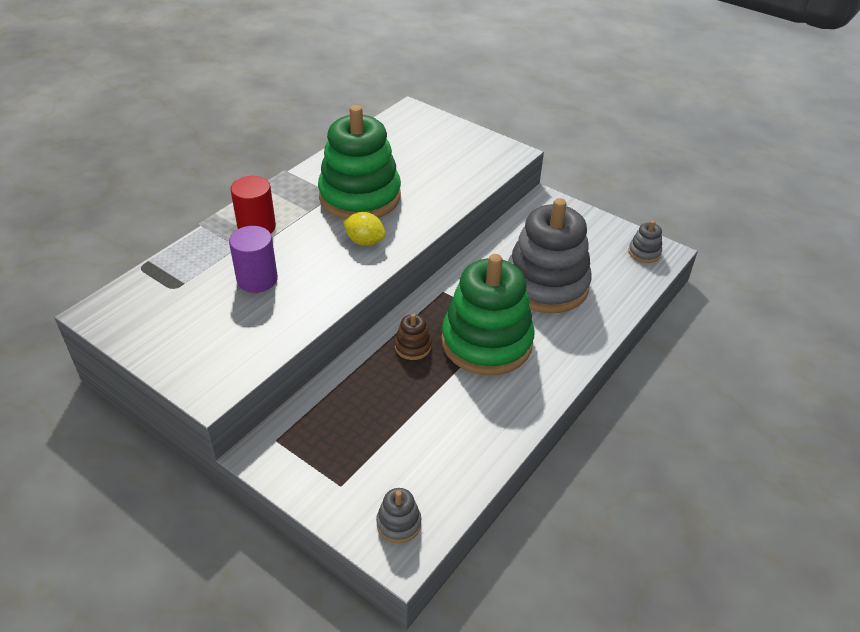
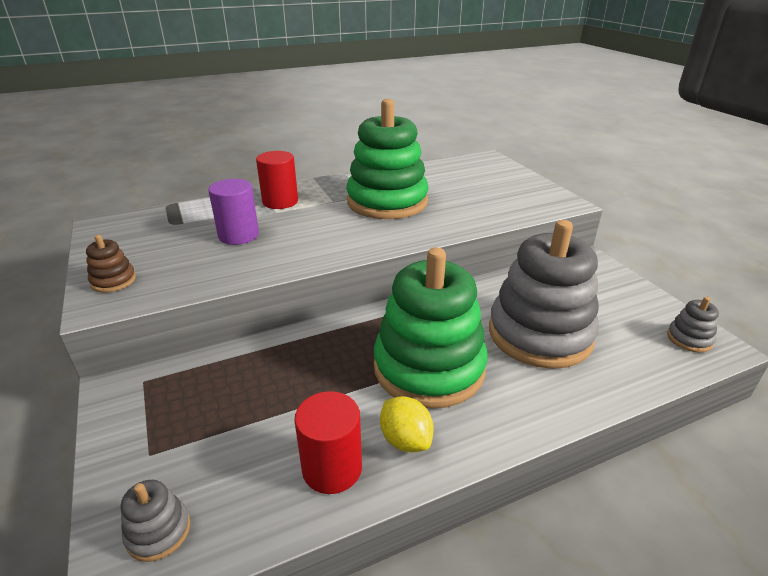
camera: 30 degrees right, 10 degrees down
(365, 241) = (358, 233): yellow lemon -> yellow lemon (405, 440)
(413, 347) = (347, 345): brown stacking toy -> brown stacking toy (113, 281)
(475, 438) = (332, 468): none -> red cylinder

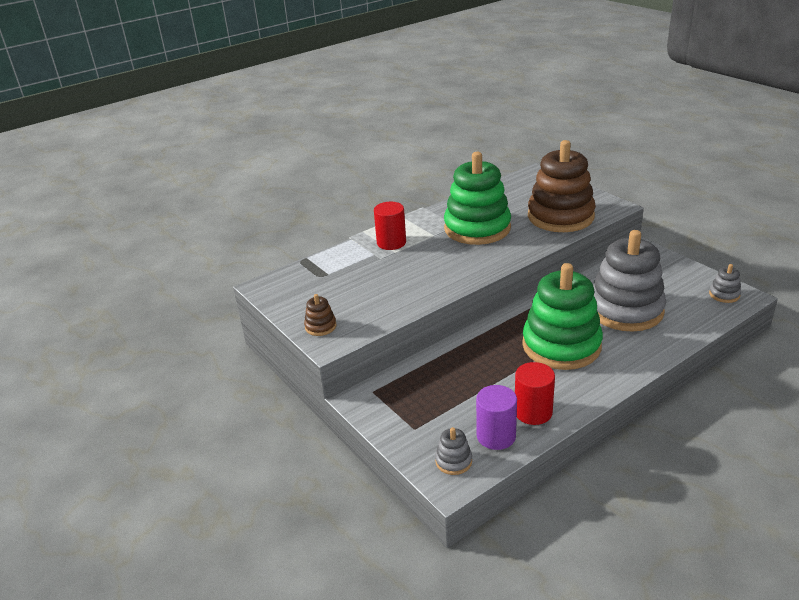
camera: 10 degrees left, 0 degrees up
(238, 235) = (382, 276): purple cylinder -> purple cylinder (496, 436)
(405, 440) = (568, 389): yellow lemon -> none
(493, 204) = (560, 216): none -> brown stacking toy

